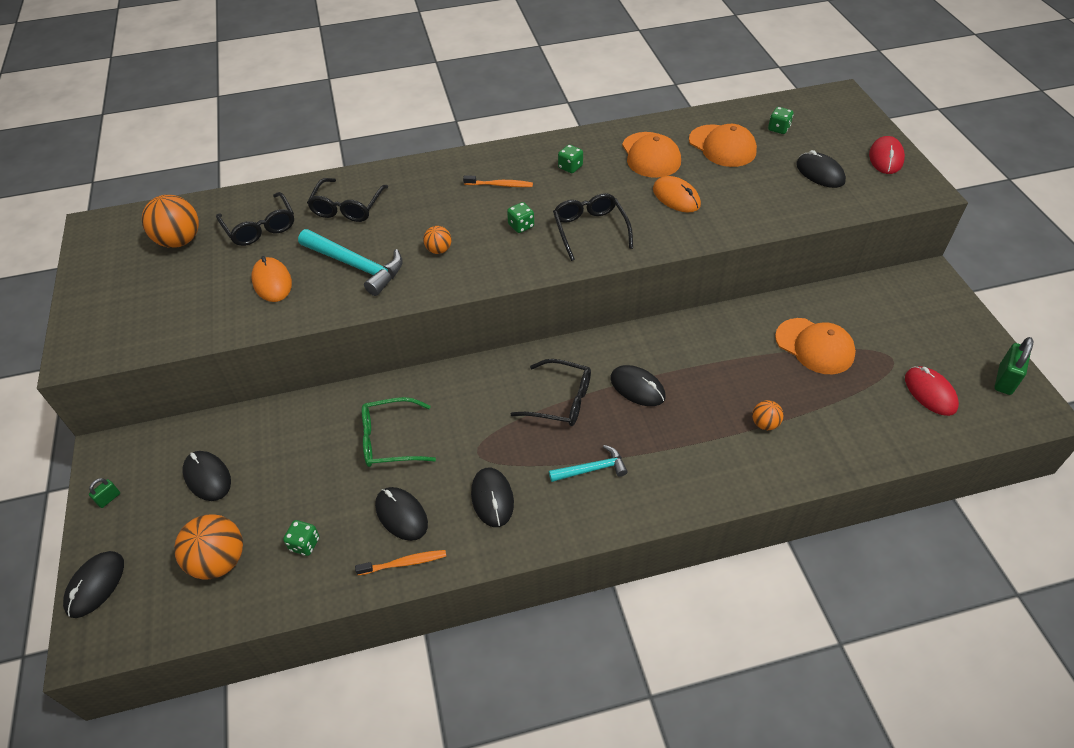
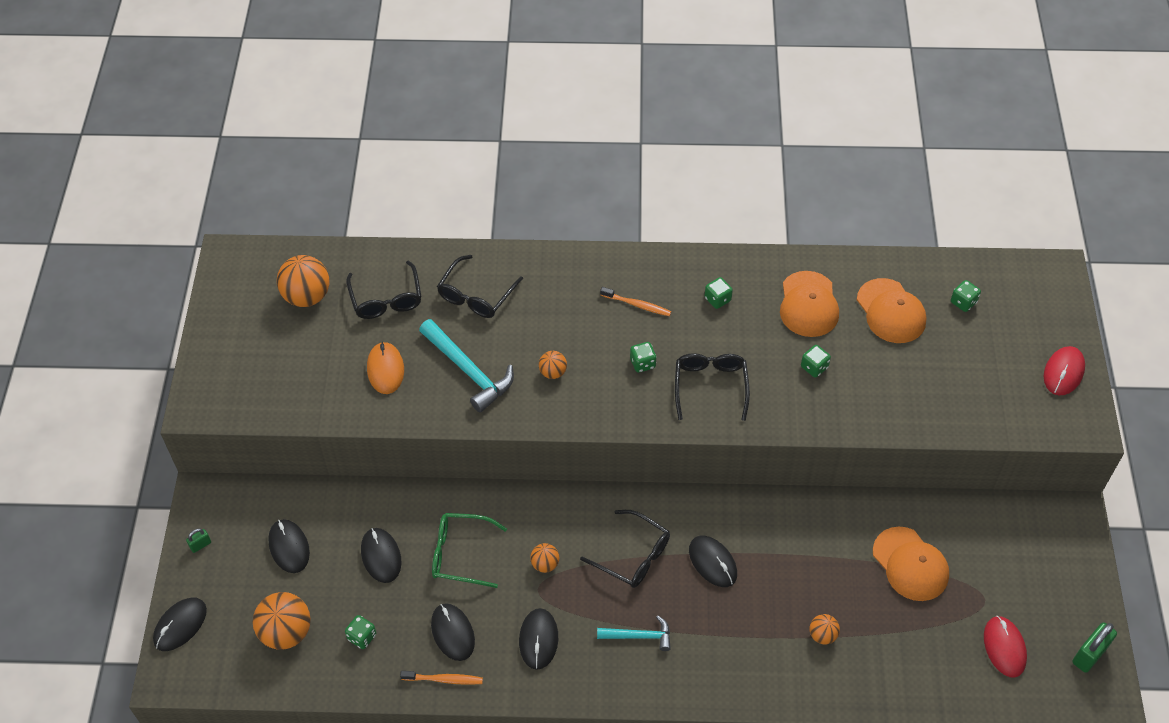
camera: 15 degrees right, 5 degrees up
(477, 428) = (545, 564): none -> orange ball
(676, 197) = (814, 367): orange mouse -> green dice
(820, 173) = (981, 374): black mouse -> black mouse (381, 556)

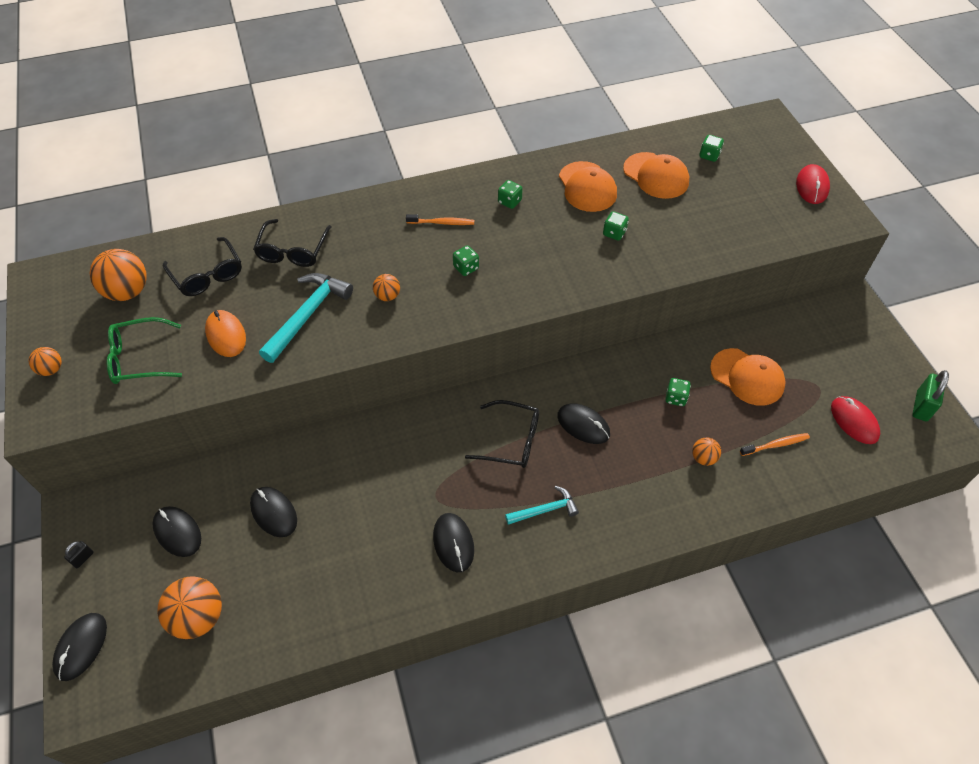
camera: 20 degrees left, 0 degrees up
(200, 545) = (83, 558): green padlock -> black padlock
(362, 637) = (279, 596): green dice -> green dice (675, 398)
(444, 679) = (375, 611): orange toothbrush -> orange toothbrush (776, 445)
(453, 633) = (368, 563): black mouse -> none
(461, 554) = (351, 487): green glasses -> green glasses (140, 358)
(468, 371) = (307, 315): turquoise hammer -> turquoise hammer turned 90 degrees counterclockwise
(545, 564) = (434, 472): orange ball -> orange ball (51, 369)
(710, 386) = (533, 271): black glasses -> none

